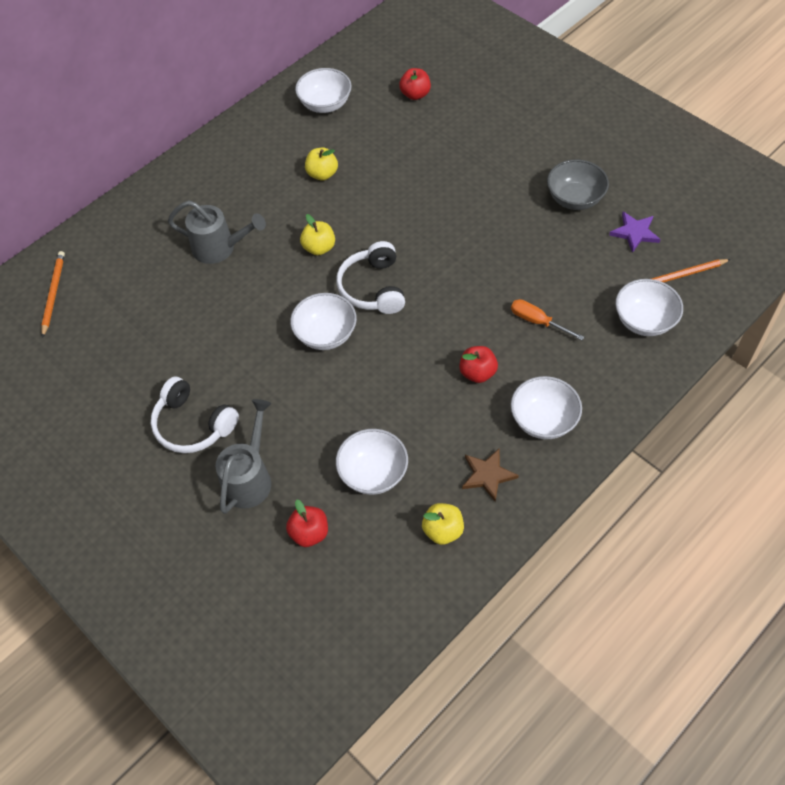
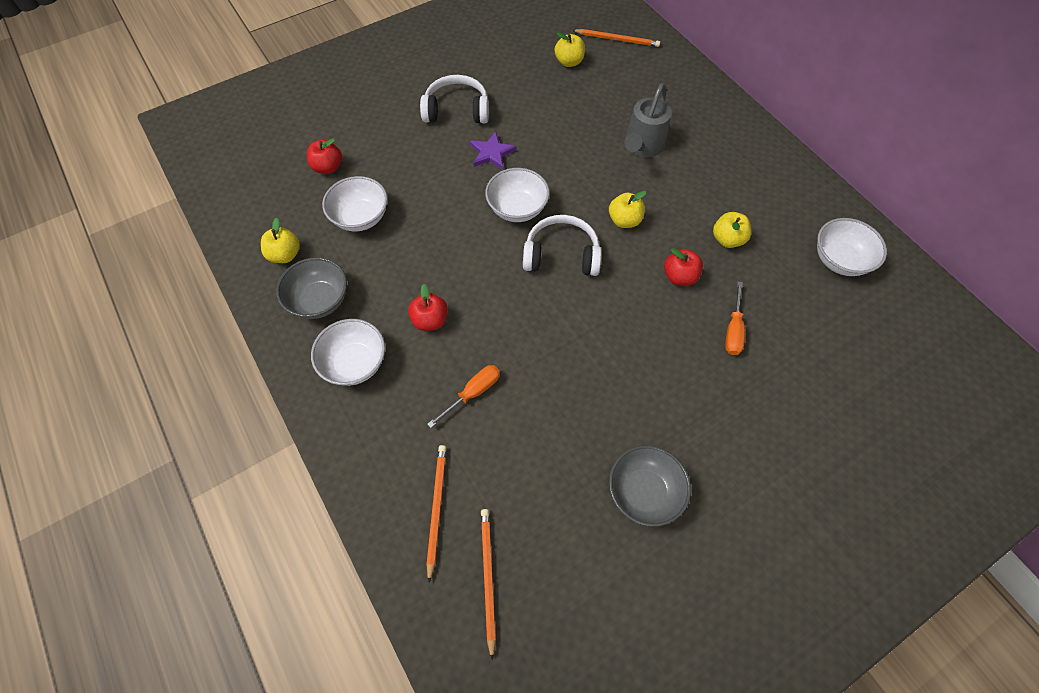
camera: 100 degrees right, 5 degrees up
(97, 332) = (569, 62): none -> yellow apple
(193, 425) = (457, 110): white headphones -> white headphones turned 45 degrees clockwise
(250, 477) = (394, 138): grey watering can -> none
(415, 94) = (852, 355): red apple -> red apple (679, 276)
(415, 162) = (733, 330): none -> orange screwdriver
(487, 475) = (319, 300): brown star -> grey bowl
(635, 233) = (571, 548): purple star -> purple star (491, 153)
(644, 321) = (436, 508): white bowl -> orange pencil

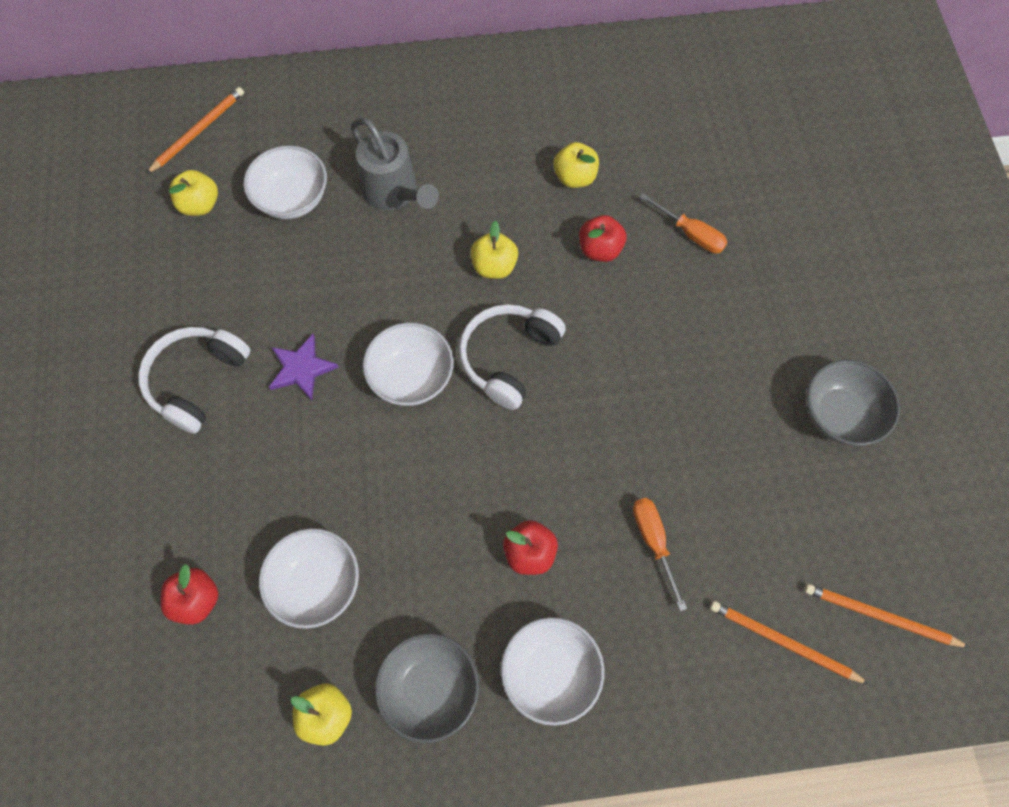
camera: 65 degrees left, 5 degrees up
(839, 260) = (652, 92): white bowl -> white bowl (292, 199)

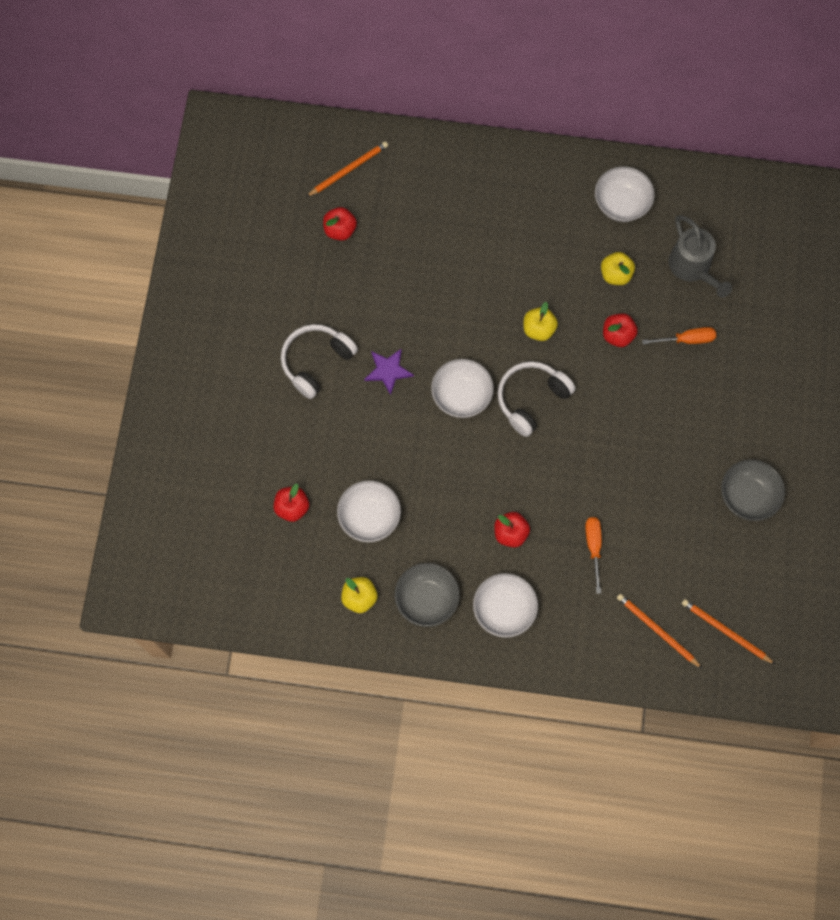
camera: 15 degrees right, 5 degrees up
(200, 205) = (340, 230): yellow apple -> red apple
(292, 199) = (406, 241): white bowl -> white bowl (621, 204)
(395, 193) = (481, 255): grey watering can -> grey watering can (693, 268)
(690, 234) = (687, 339): orange screwdriver -> orange screwdriver turned 60 degrees counterclockwise

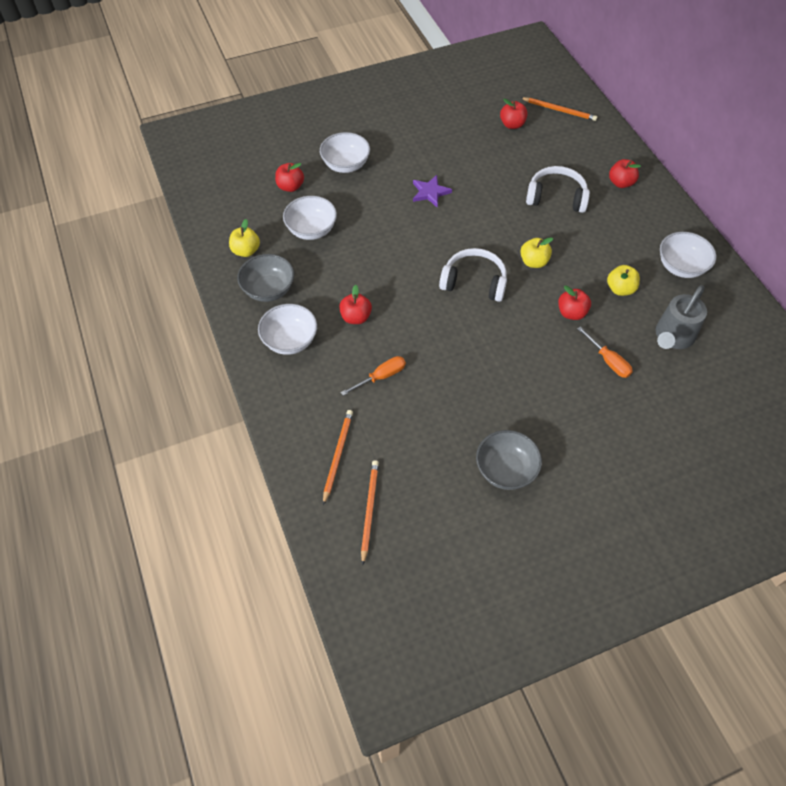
camera: 60 degrees right, 15 degrees down
(316, 362) = (406, 153): white headphones -> white headphones (556, 197)
(461, 396) = (443, 240): white bowl -> white bowl (345, 165)
(487, 182) = (621, 183): none -> red apple

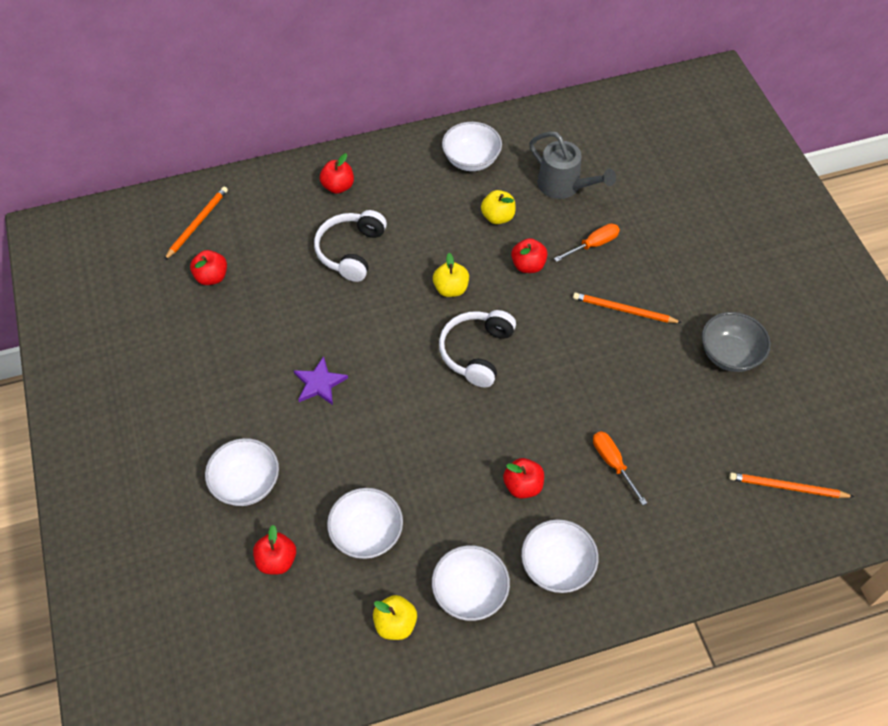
camera: 85 degrees left, 0 degrees up
(268, 290) = (470, 592): grey bowl -> white bowl
(338, 455) = (721, 516): orange pencil -> orange pencil (623, 310)

